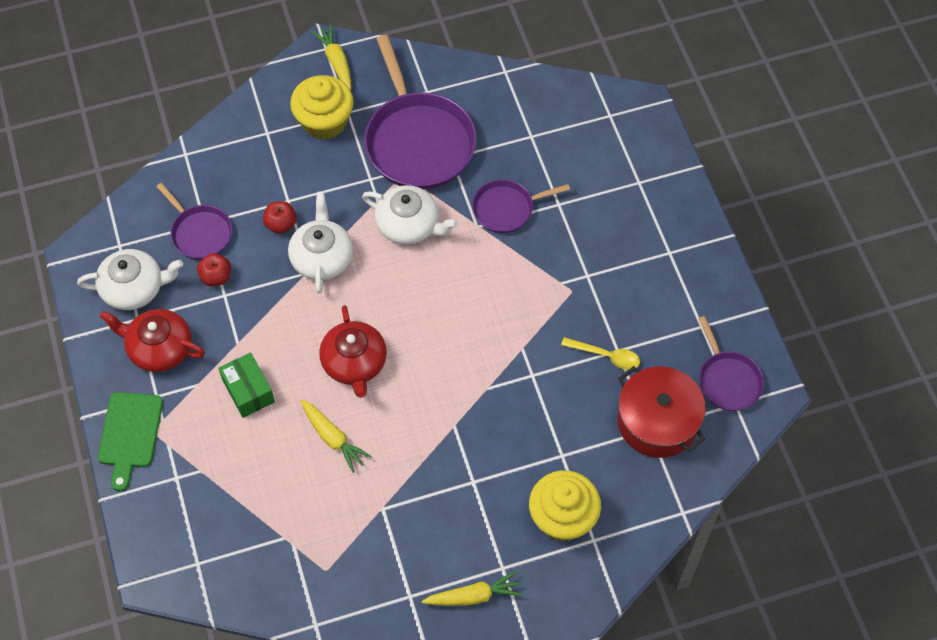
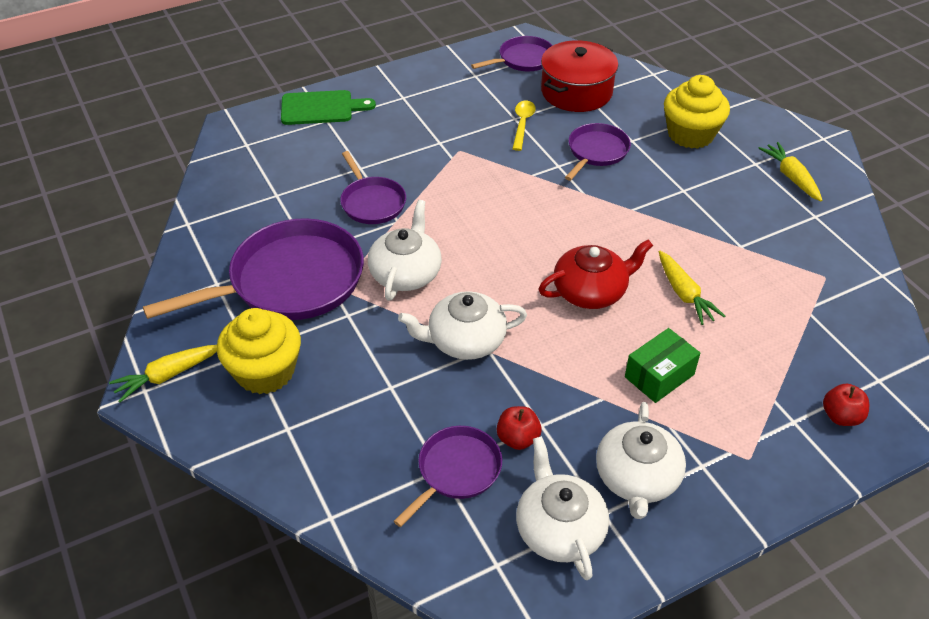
camera: 100 degrees left, 15 degrees down
(130, 434) = (763, 481): green cutting board -> green cutting board (321, 108)
(159, 348) = (637, 478): red teapot -> white teapot
(281, 224) = (427, 387): red apple -> red apple (841, 416)
(333, 438) = (684, 294): yellow carrot -> yellow carrot turned 120 degrees clockwise
(549, 416) = (596, 151): none -> purple pan

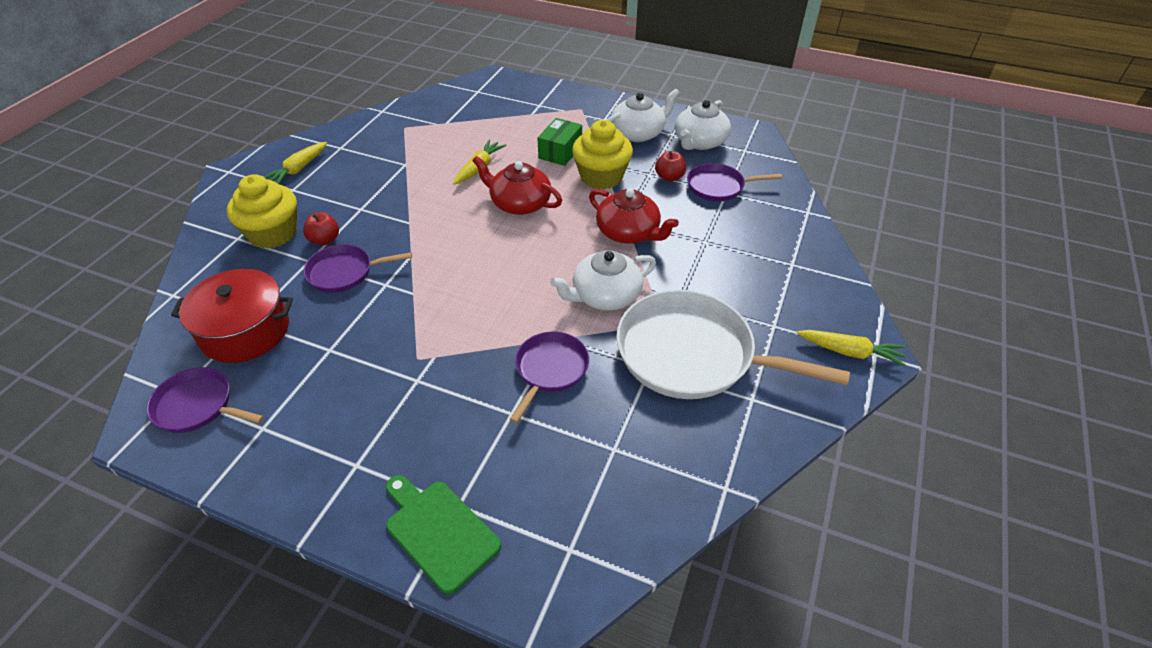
camera: 130 degrees left, 0 degrees up
(265, 371) = (775, 304): yellow cupcake -> yellow cupcake (601, 176)
(290, 281) = (692, 354): purple pan -> white pan
(465, 340) = (629, 232): white teapot -> red teapot
(522, 124) = (335, 339): yellow spoon -> none
(659, 376) = (560, 152): green box -> green box turned 75 degrees counterclockwise
(841, 416) = (518, 94): red apple -> red apple (325, 240)

